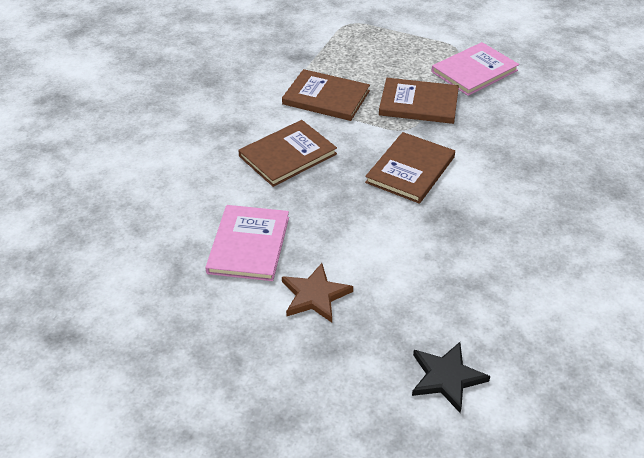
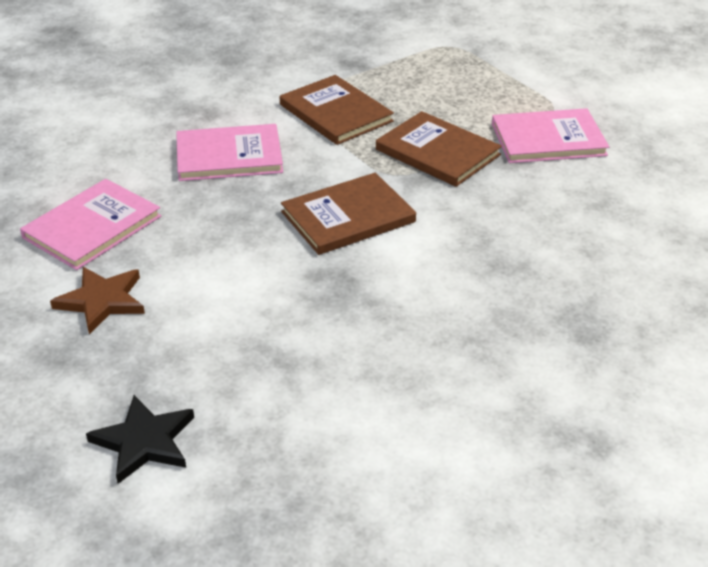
camera: 30 degrees right, 5 degrees down
(288, 155) = (229, 156): brown book -> pink book

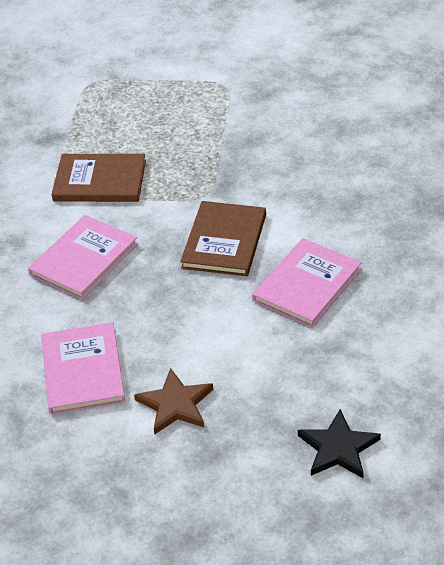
camera: 45 degrees left, 5 degrees up
(437, 152) = (205, 162): brown book -> none
(548, 139) = (253, 109): pink book -> pink book (307, 285)

